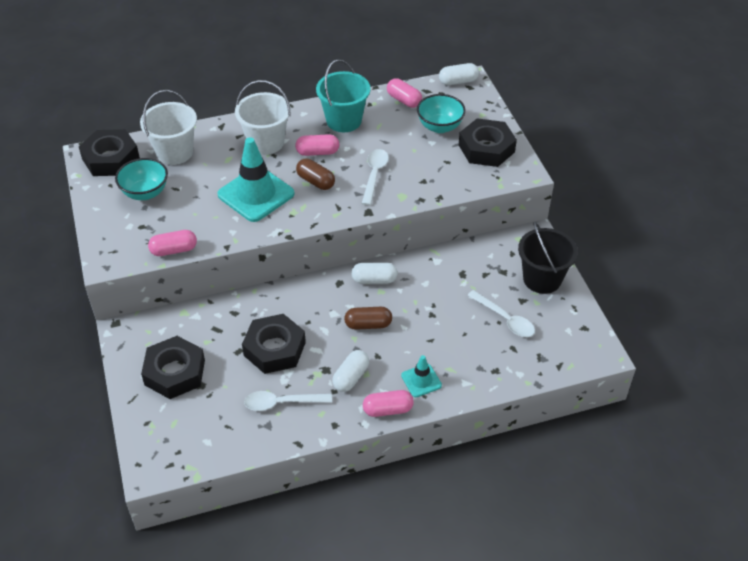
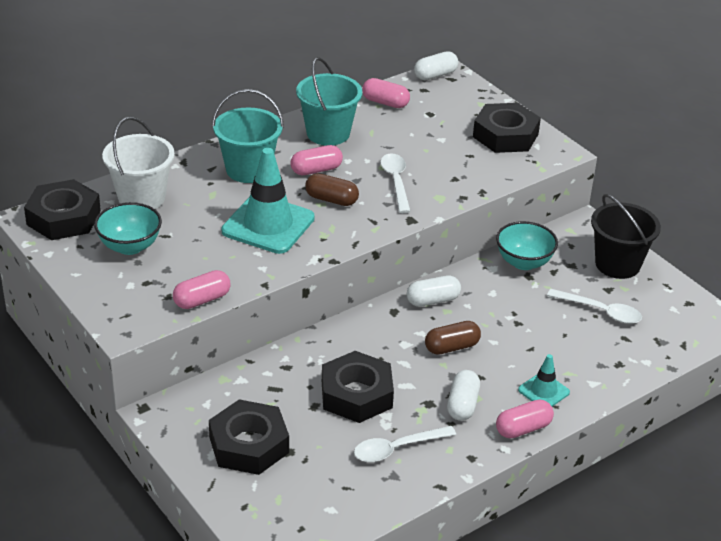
camera: 20 degrees left, 10 degrees down
(266, 142) = (248, 170): white bucket -> turquoise bucket
(439, 127) = (441, 122): turquoise bowl -> turquoise bowl (524, 262)

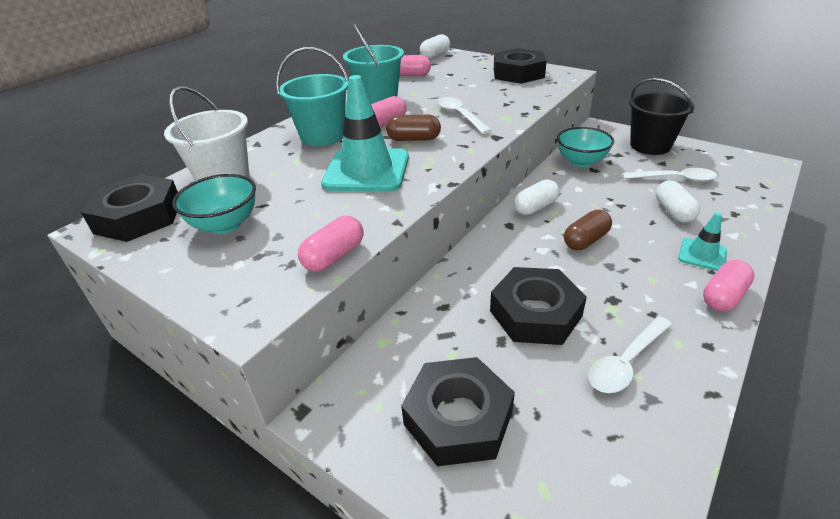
camera: 15 degrees left, 0 degrees up
(462, 405) = (645, 291): white capsule -> white capsule (673, 211)

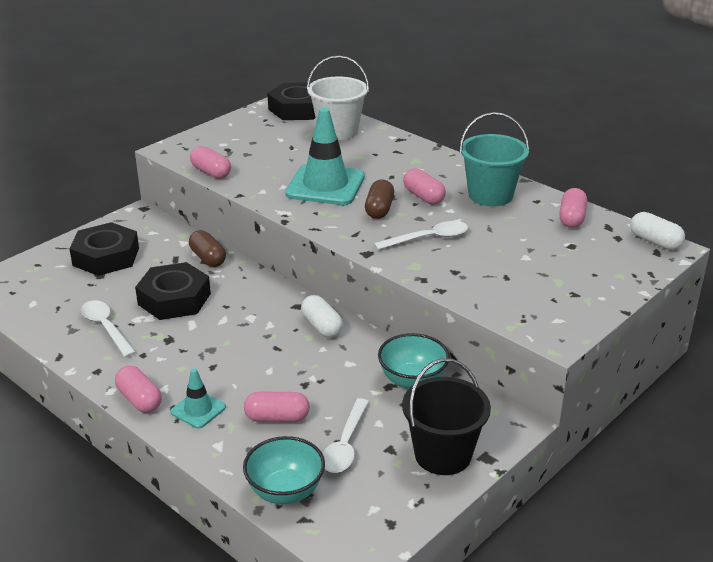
camera: 95 degrees right, 5 degrees down
(225, 224) = (271, 136): turquoise bowl -> turquoise bowl (285, 491)
(322, 136) = (404, 166): turquoise bucket -> none
(518, 73) = (563, 296): black nut -> none
(586, 240) = (253, 345): brown capsule -> brown capsule (208, 258)
(673, 211) = (277, 418): white capsule -> pink capsule

